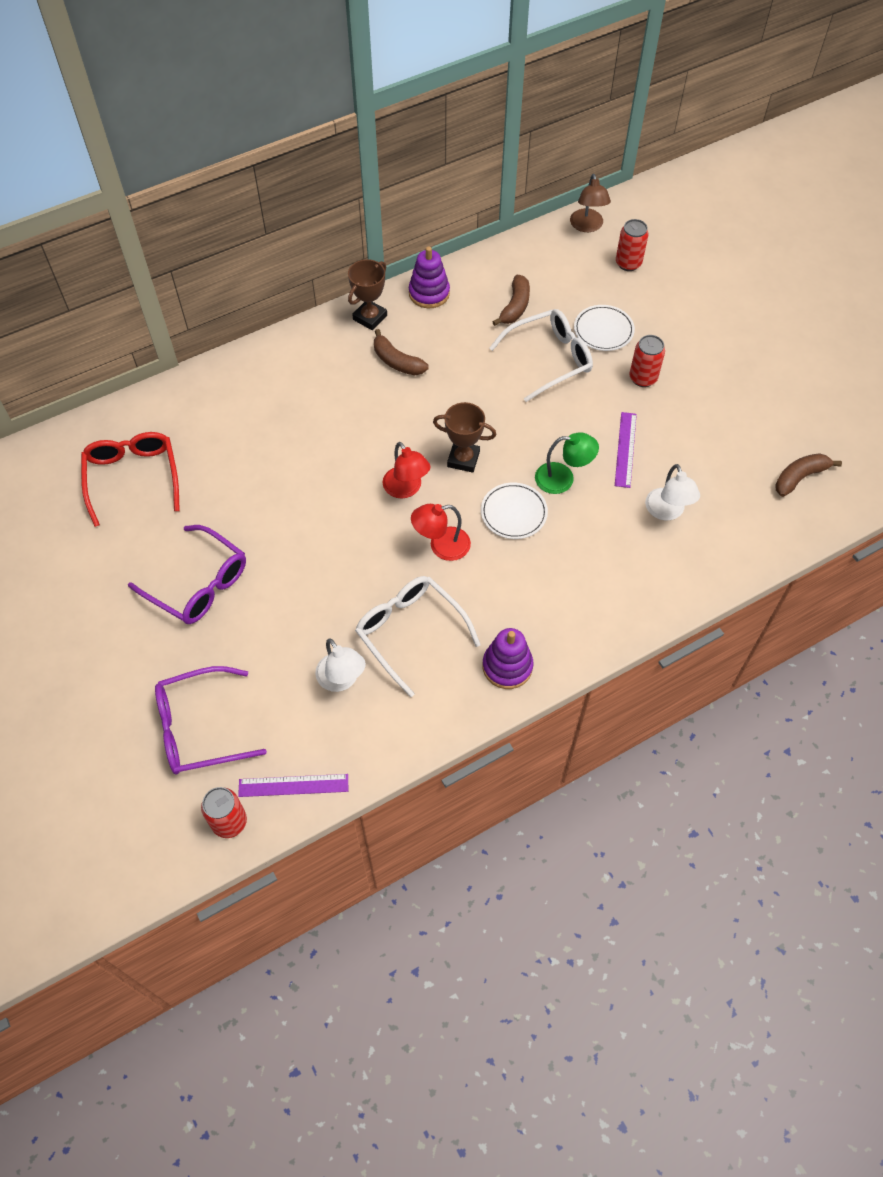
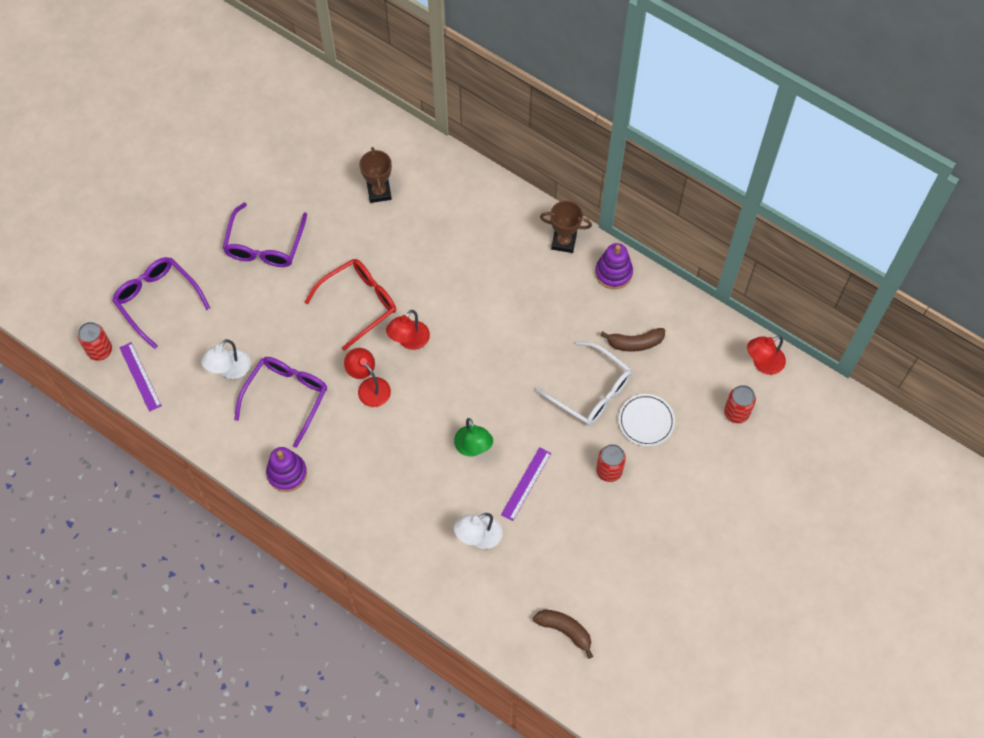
camera: 65 degrees right, 5 degrees up
(133, 478) = (332, 160): red glasses -> red glasses (358, 303)
(397, 361) = (528, 281): brown banana -> none
(410, 632) = (286, 397): white glasses -> purple glasses
(463, 459) = (456, 369): brown trophy -> brown trophy (379, 192)
(513, 513) = (423, 425): white plate -> none
(587, 226) = (762, 363): brown lamp -> red lamp
(625, 449) = (526, 484): purple ruler -> purple ruler turned 45 degrees counterclockwise

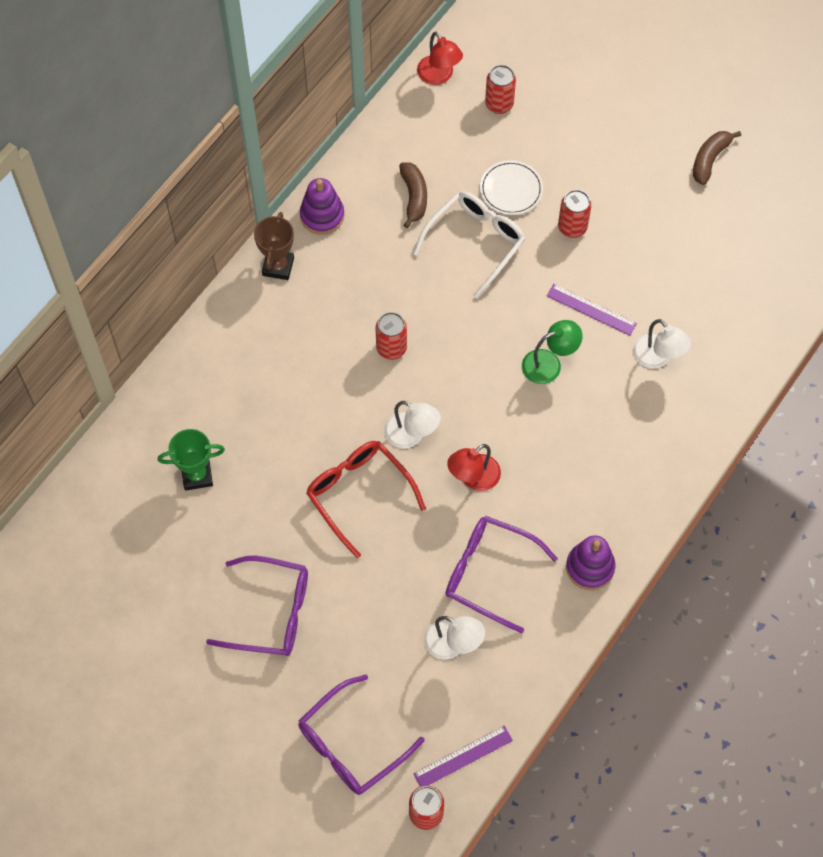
camera: 90 degrees left, 0 degrees up
(379, 192) = (197, 475): brown trophy -> green trophy
(409, 341) = (411, 435): red lamp -> white lamp
(488, 326) = (391, 348): none -> red can
(565, 630) = (757, 274): brown banana -> brown banana (710, 159)

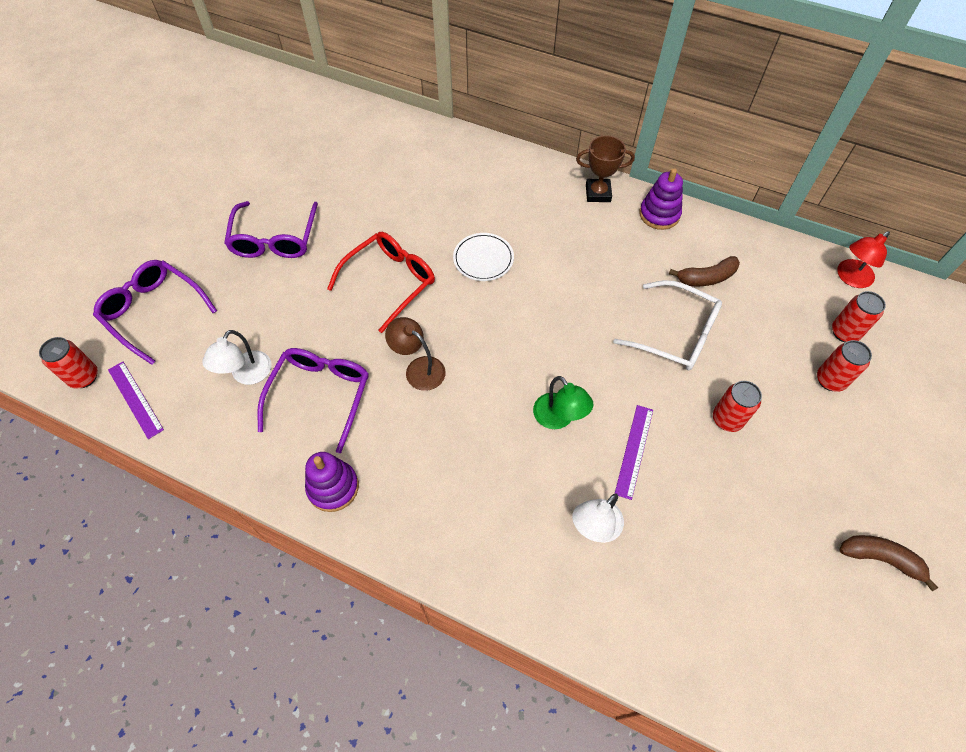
camera: 80 degrees right, 5 degrees down
(197, 475) = (392, 174): green trophy -> none
(391, 348) = (540, 284): red can -> red can (830, 380)
(411, 435) = (455, 312): white lamp -> none
(473, 478) = (418, 368): red lamp -> brown lamp
(511, 189) = (749, 356): white plate -> white plate (483, 259)

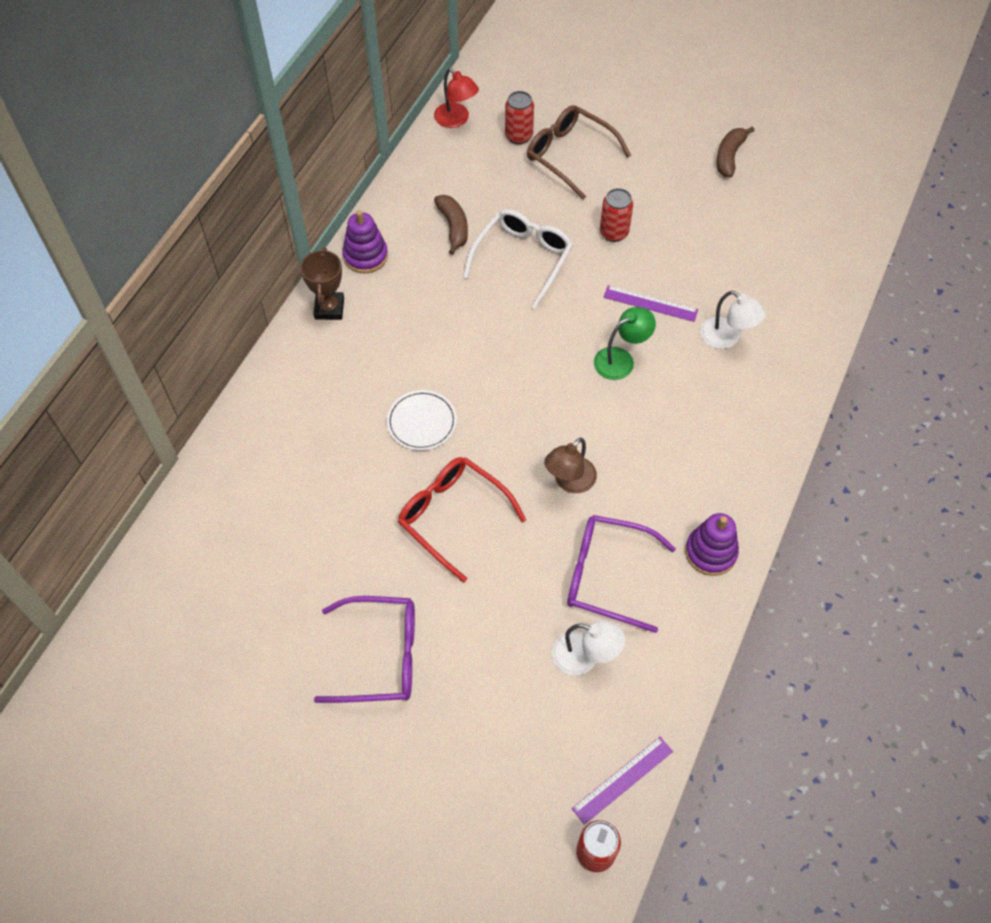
camera: 90 degrees left, 0 degrees up
(154, 312) = (496, 787): purple glasses -> none
(830, 380) = (570, 155): red can -> brown glasses

